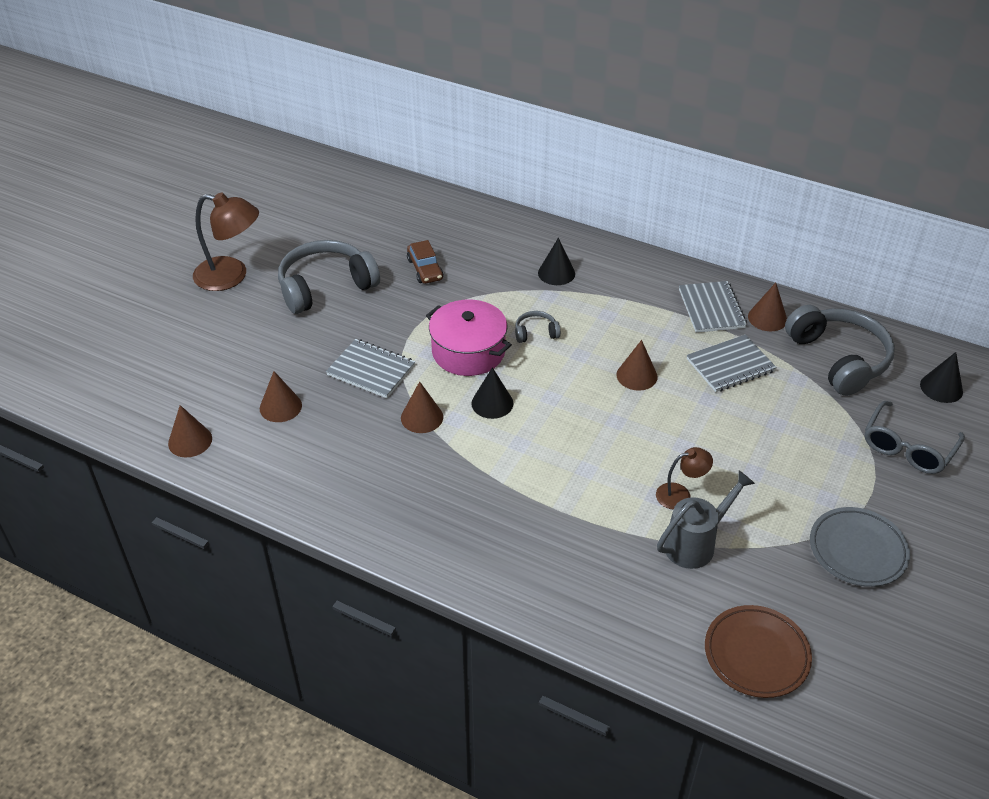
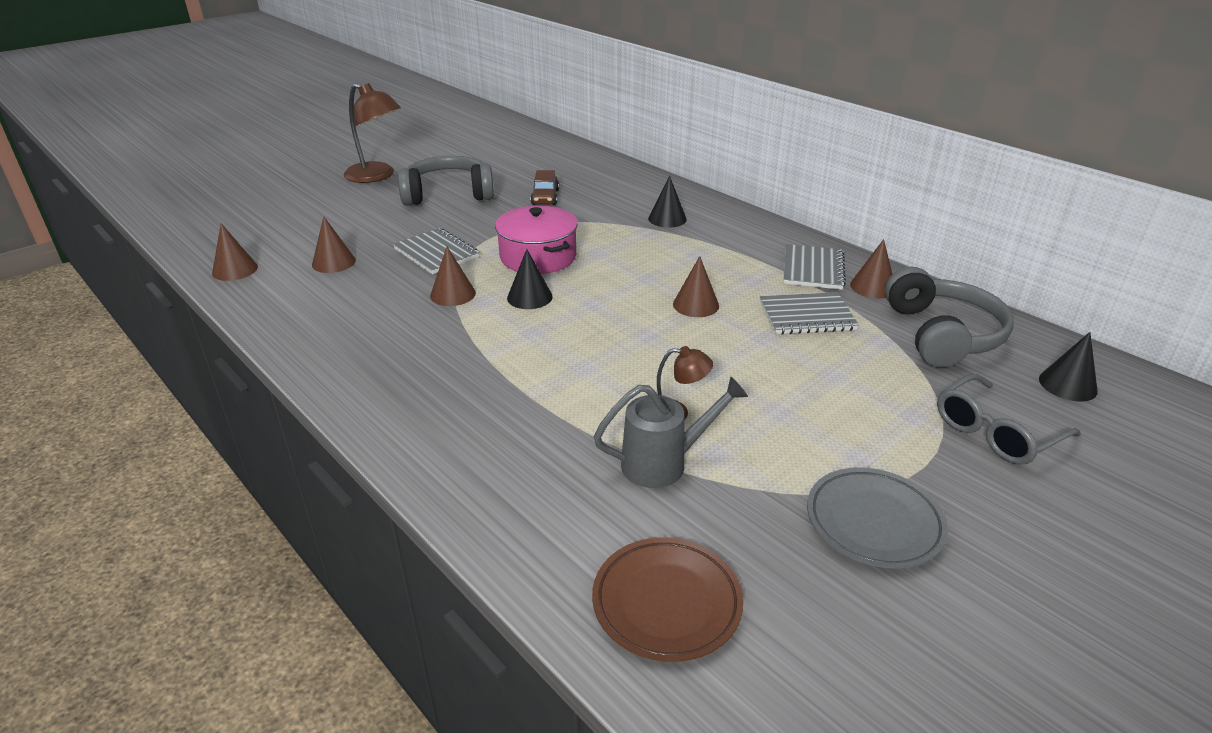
camera: 20 degrees right, 10 degrees down
(536, 333) = (614, 255): grey headphones -> none

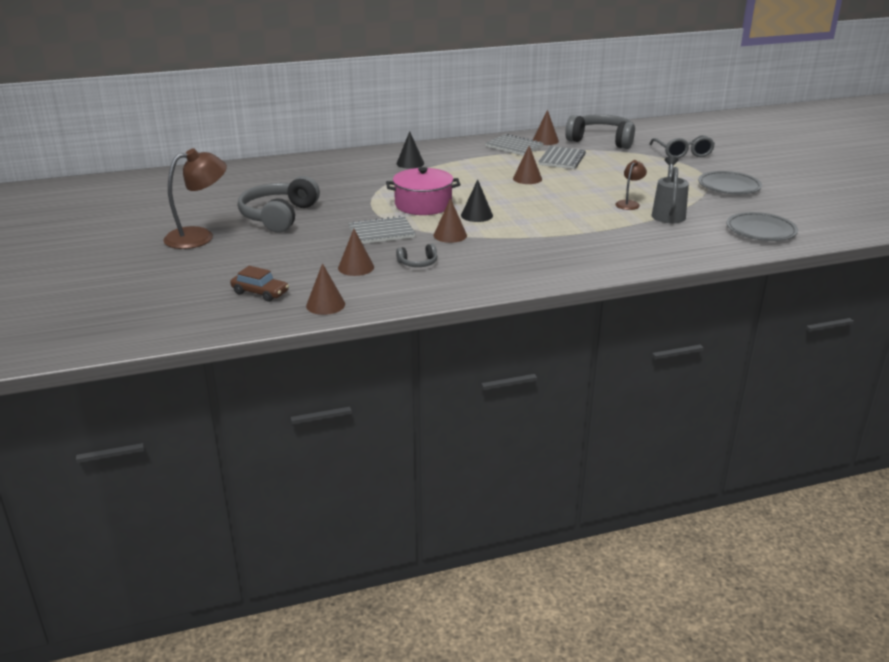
camera: 65 degrees left, 5 degrees down
(359, 293) = (418, 263): none -> grey headphones
(545, 197) = (329, 188): brown car -> brown car (260, 293)
(666, 603) = (760, 231): brown plate -> grey plate
(1067, 385) = (658, 133): black cone -> none

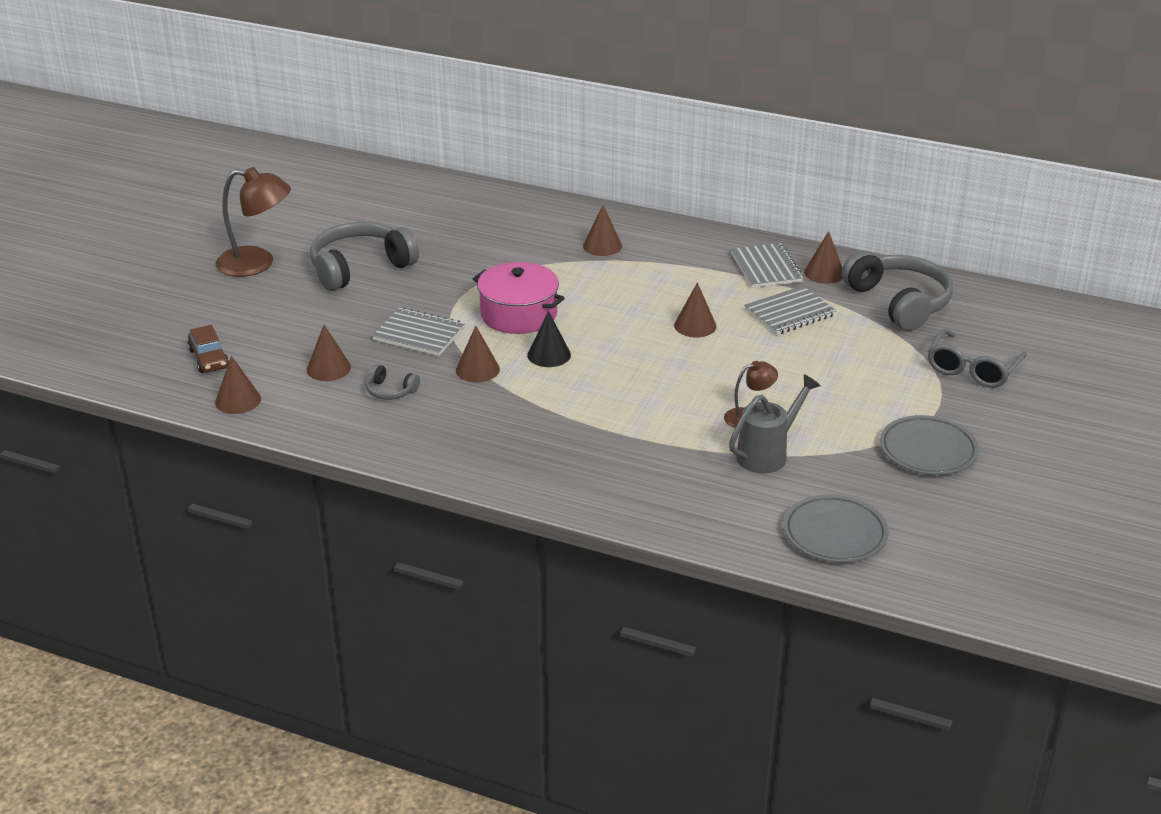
camera: 40 degrees right, 5 degrees up
(410, 163) = (602, 246): black cone -> brown cone

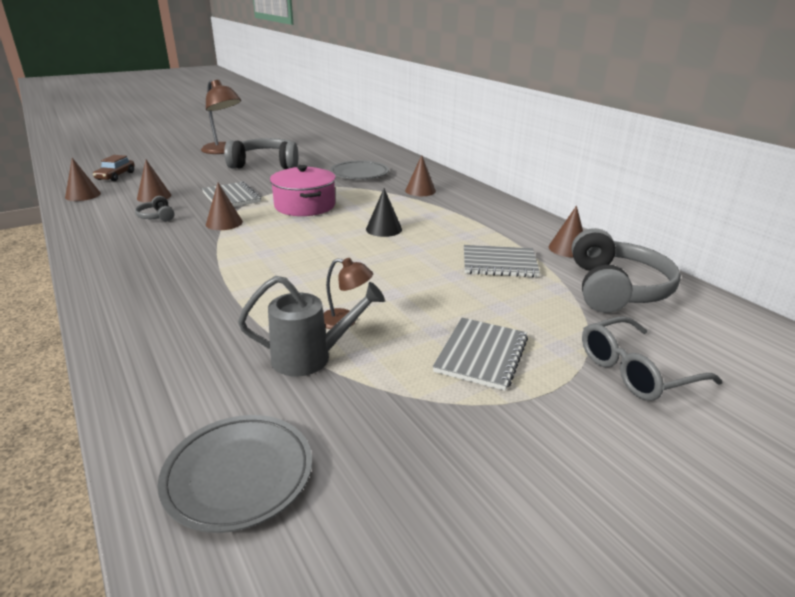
camera: 35 degrees right, 5 degrees down
(549, 355) = (280, 230): black cone -> black cone (384, 229)
(695, 325) = (409, 247): brown cone -> none
(766, 268) = (521, 232): grey notebook -> grey notebook (481, 355)
(928, 450) = (478, 433): grey plate -> grey plate (359, 174)

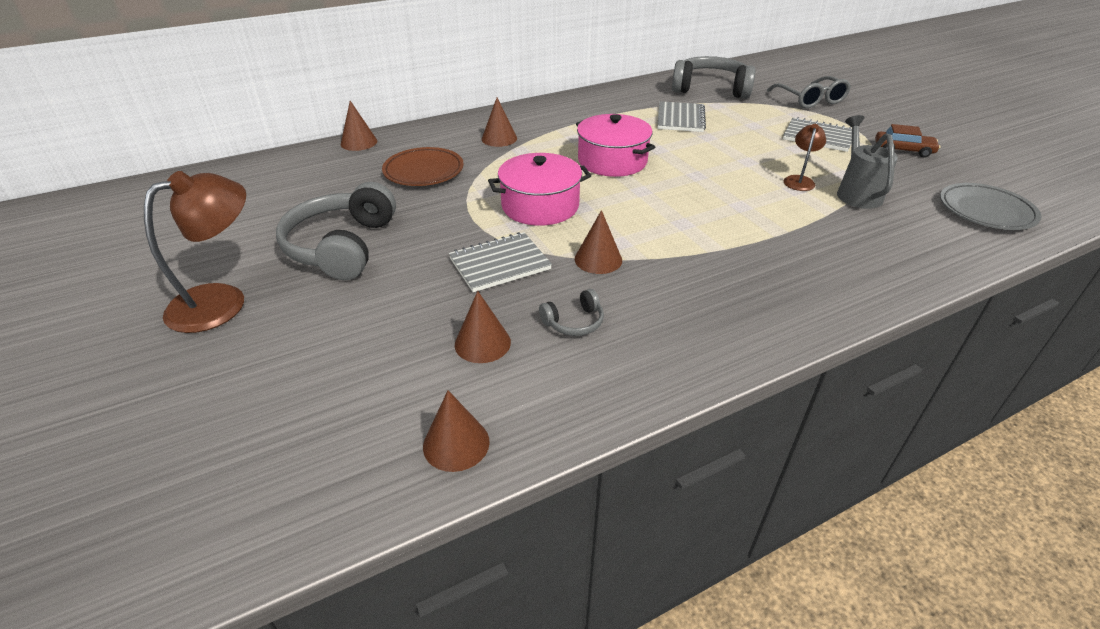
camera: 85 degrees left, 10 degrees up
(116, 176) = (337, 426): brown car -> brown car (903, 150)
(359, 174) = (424, 171): grey plate -> brown plate
(384, 229) = (612, 161): black cone -> pink pot
(568, 249) = (647, 93): brown cone -> brown cone (359, 142)

